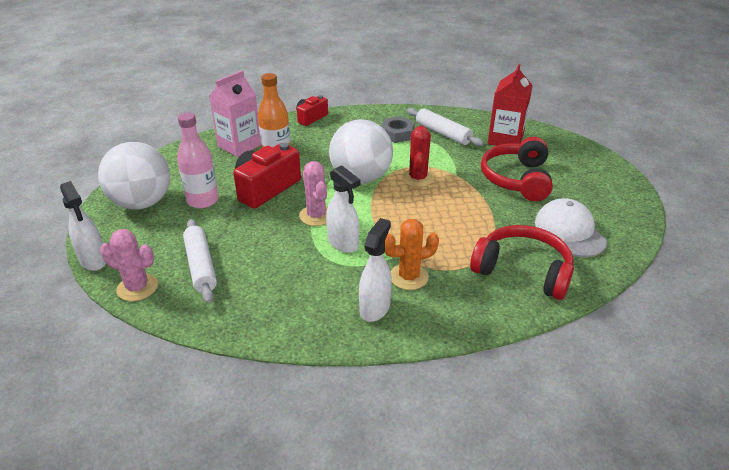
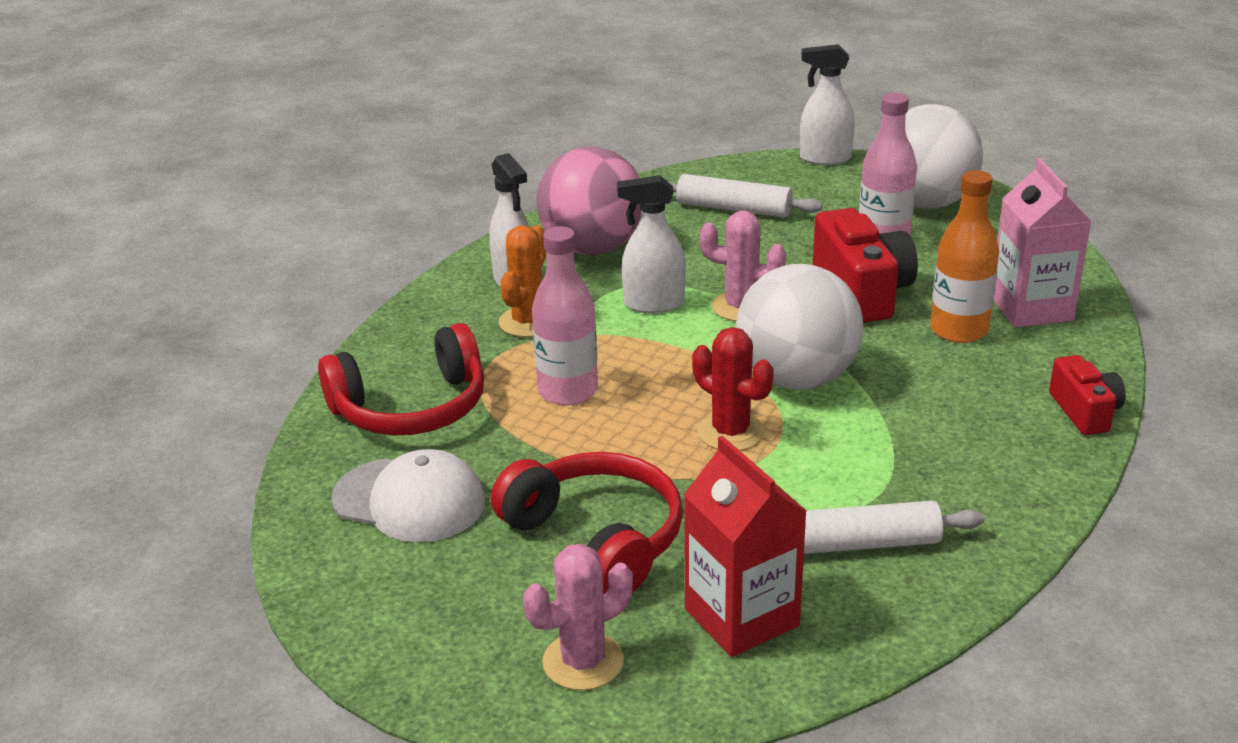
camera: 130 degrees right, 5 degrees down
(137, 287) = (741, 171): pink cactus -> pink cactus (583, 661)
(304, 298) = (592, 248): none -> pink ball
(397, 134) = (914, 484): grey nut -> none
(447, 231) = (568, 391): none -> pink bottle

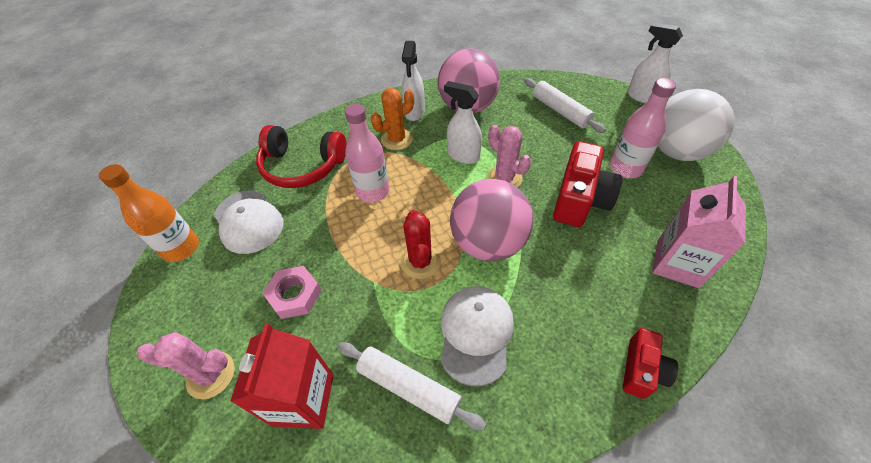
camera: 35 degrees right, 20 degrees up
(597, 538) = (294, 295): red headphones -> pink nut
(796, 379) = (488, 243): white ball -> pink ball
(879, 464) = (475, 334): none -> white cap
(958, 330) = (614, 257): orange bottle -> orange bottle (181, 248)

